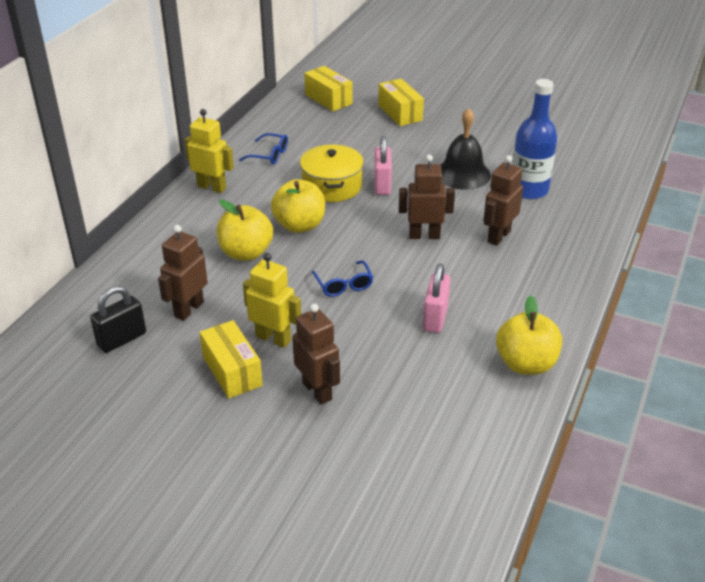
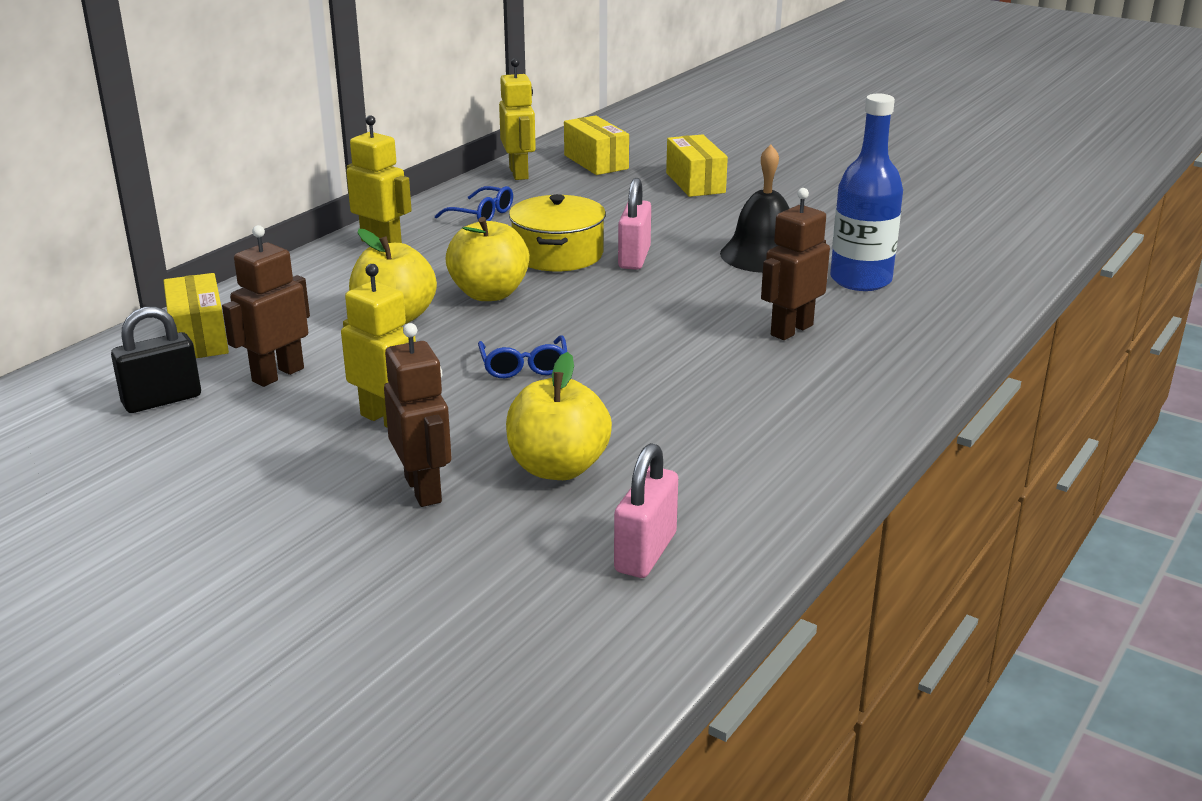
camera: 10 degrees right, 10 degrees down
(232, 371) = (304, 453): yellow box -> yellow box (199, 337)
(280, 114) = (519, 173): none -> yellow robot
(424, 235) = (674, 320): brown robot -> none
(435, 318) = (650, 418): pink padlock -> pink padlock (646, 552)
(525, 364) = (776, 489): yellow apple -> yellow apple (558, 468)

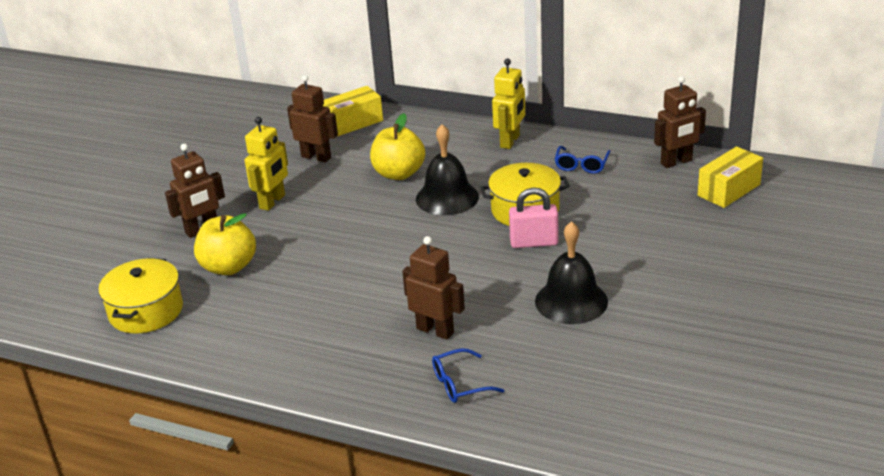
camera: 80 degrees right, 5 degrees up
(162, 400) = (281, 134): black padlock -> none
(489, 294) = (447, 197): yellow apple -> black bell
(519, 173) = (676, 162): yellow robot -> brown robot
(524, 366) = (347, 231): blue glasses -> blue glasses (460, 384)
(646, 552) = (146, 311): pink padlock -> yellow pot
(695, 183) = (714, 245): yellow box -> none
(860, 280) = (543, 356): blue bottle -> none

